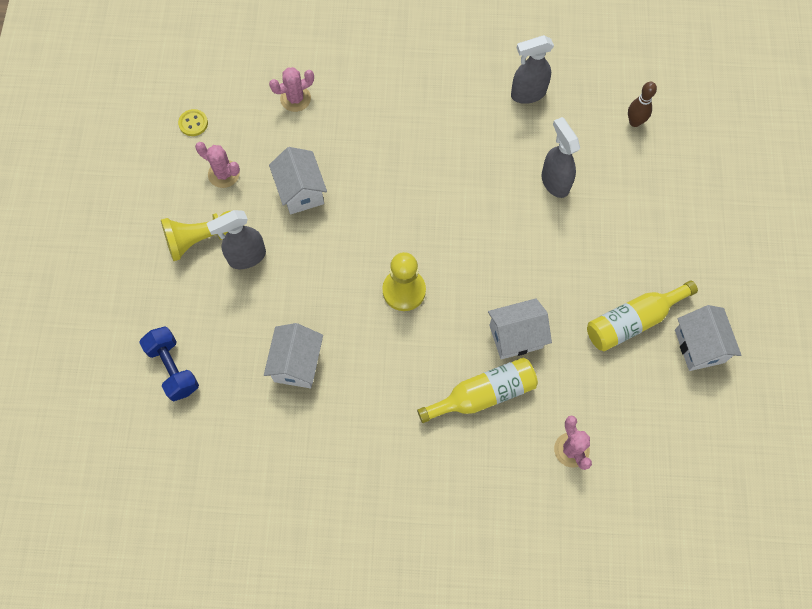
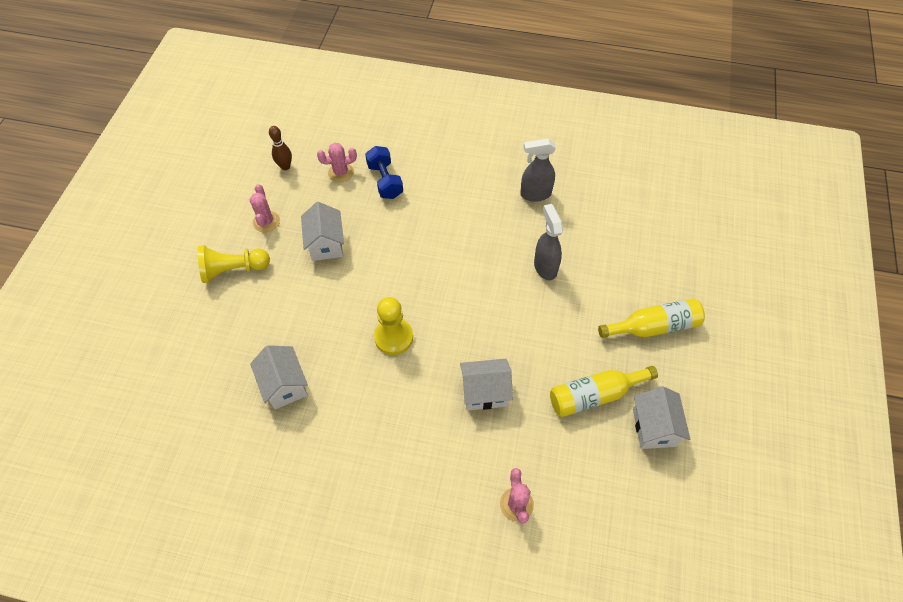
camera: 10 degrees right, 10 degrees down
(173, 368) = (177, 372): blue dumbbell -> blue dumbbell (385, 181)
(193, 123) = (253, 180): yellow button -> none
(224, 174) = (266, 221): pink cactus -> pink cactus turned 45 degrees clockwise
(246, 257) = (266, 290): grey spray bottle -> none
(297, 364) = (285, 385): white house -> white house turned 45 degrees counterclockwise
(483, 394) = (444, 439): yellow bottle -> yellow bottle (654, 326)
(634, 122) = (624, 228): brown bowling pin -> brown bowling pin (285, 166)

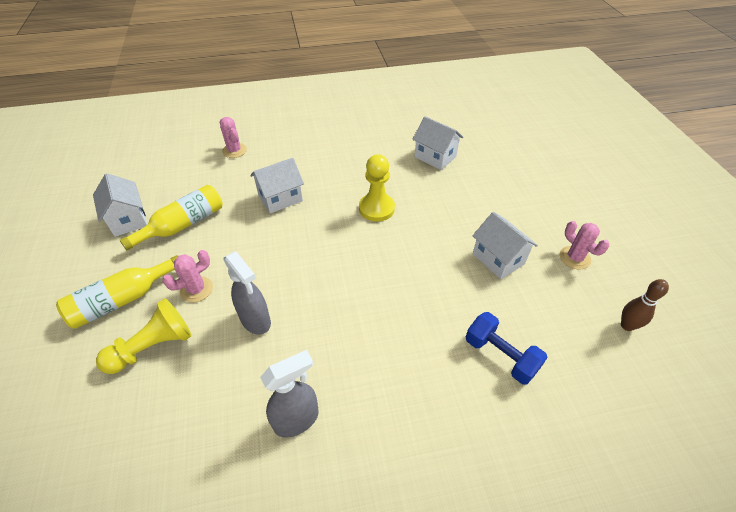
camera: 155 degrees right, 10 degrees down
(233, 270) = (553, 209): yellow pawn -> yellow pawn (153, 347)
(341, 172) = (560, 345): pink cactus -> pink cactus (196, 289)

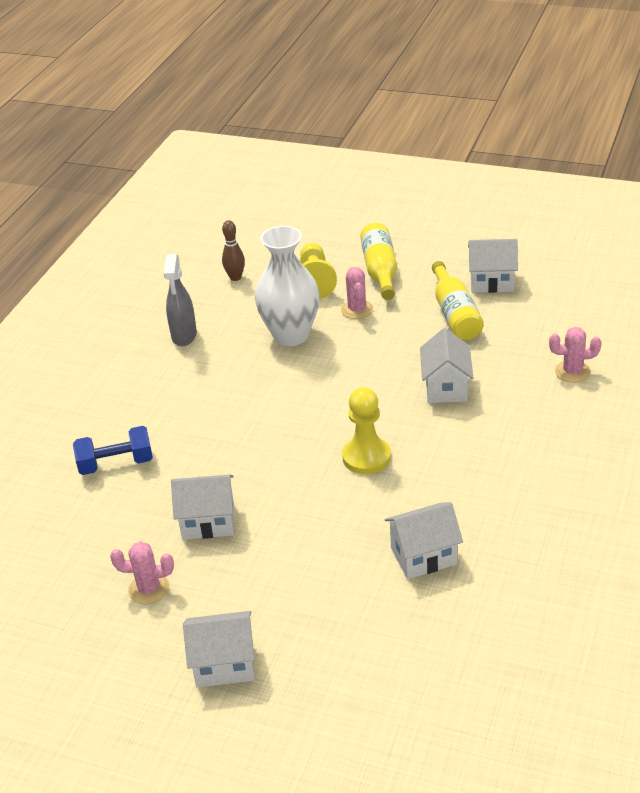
camera: 125 degrees right, 10 degrees down
(256, 320) = (291, 335): grey spray bottle -> white vase
(577, 197) = (224, 664): none -> white house
(627, 325) = (48, 572): brown bowling pin -> brown bowling pin (235, 277)

